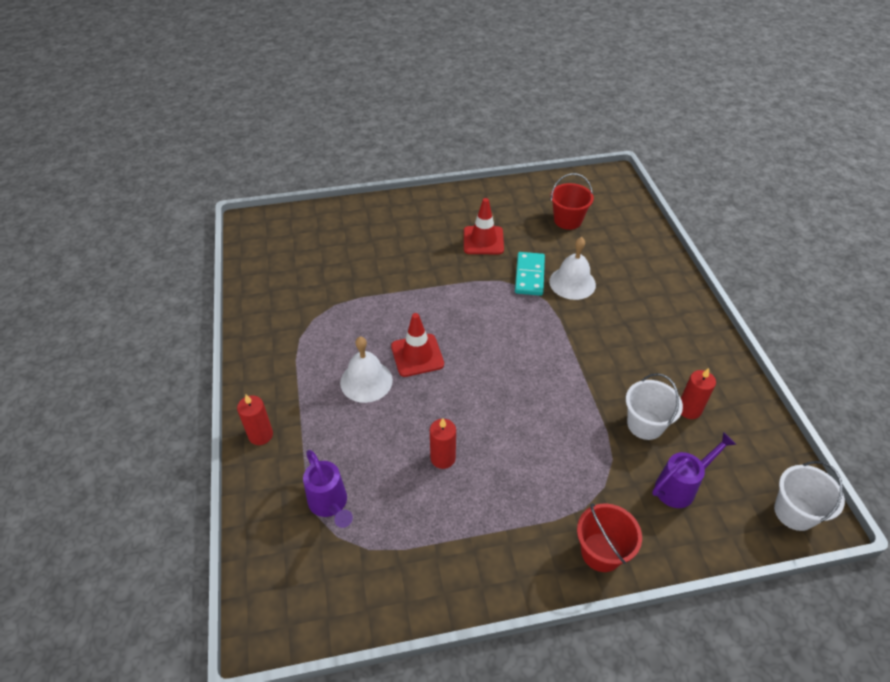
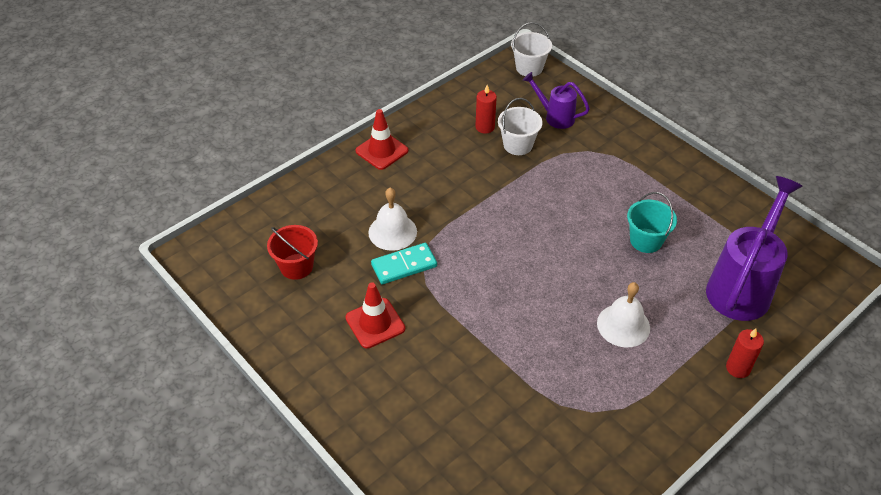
camera: 120 degrees left, 0 degrees up
(330, 505) = (742, 286): purple watering can -> purple watering can, size x1.86
(417, 355) = (566, 303): red traffic cone -> red traffic cone (382, 151)
(443, 458) = (646, 240): red candle -> turquoise bucket
(601, 552) = (636, 138): red bucket -> none

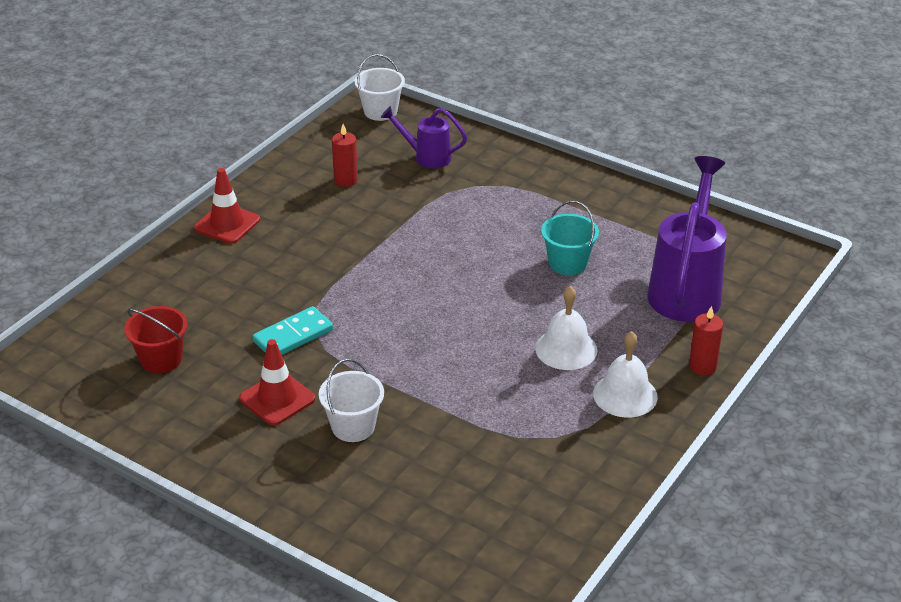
camera: 15 degrees left, 10 degrees down
(392, 232) = (268, 304): white bell -> white bell (625, 395)
(518, 145) = (391, 192): white bucket -> white bucket (353, 427)

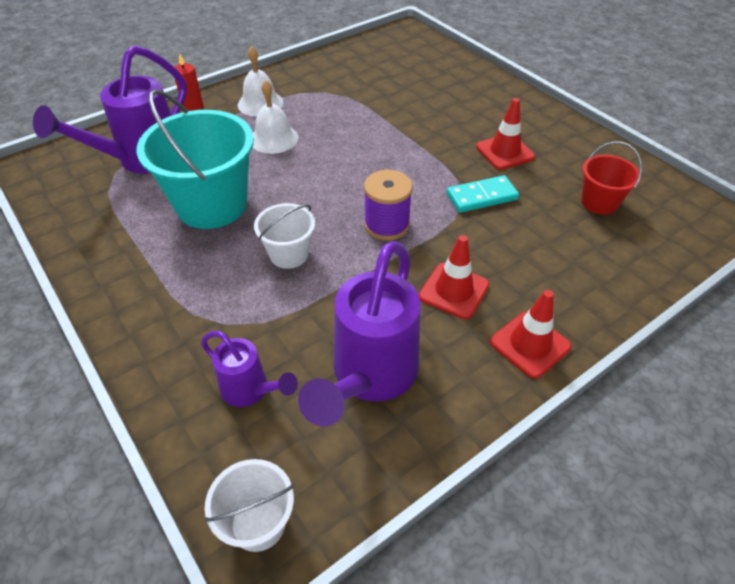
camera: 160 degrees left, 10 degrees up
(299, 246) = (454, 290): none -> red traffic cone
(346, 180) = (369, 378): red candle -> purple watering can
(353, 427) = (454, 123): white bucket -> white bucket (289, 254)
(382, 284) = (386, 225): none -> purple spool
(568, 263) = (212, 205): turquoise bucket -> turquoise bucket, size x1.94

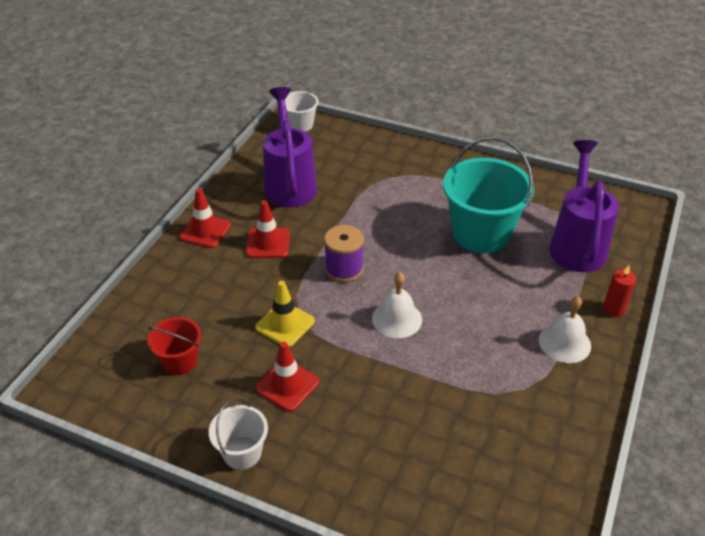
camera: 150 degrees right, 5 degrees down
(251, 391) = (346, 158): purple watering can -> none
(274, 138) = (505, 308): white bell -> white bell (397, 319)
(289, 254) = (393, 223): white bucket -> white bucket (242, 453)
(481, 196) = (285, 324): turquoise domino -> yellow traffic cone

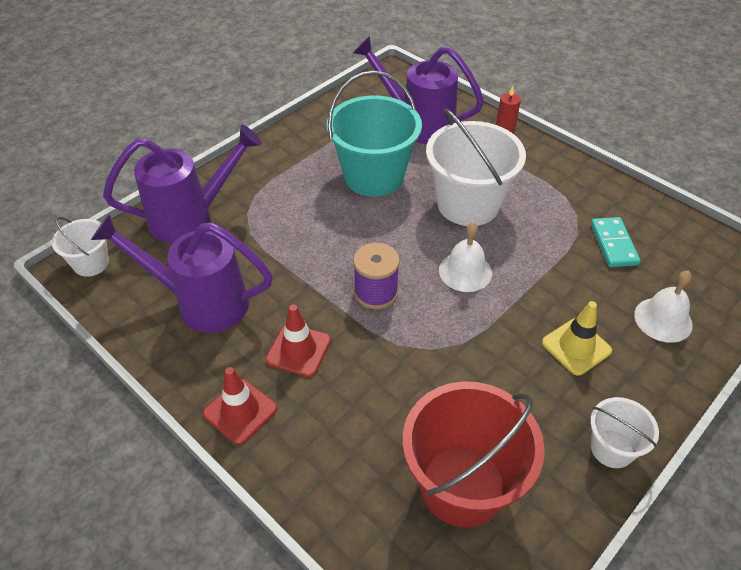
camera: 70 degrees left, 5 degrees up
(180, 361) = (462, 485): red bucket -> red bucket, size x1.94
(285, 324) = (439, 366): yellow traffic cone -> yellow traffic cone (576, 347)
(287, 385) = (529, 385): red traffic cone -> none
(369, 152) = (192, 217): none -> purple watering can
(485, 303) = (468, 204): none -> white bucket
(497, 426) = (614, 244): none -> turquoise domino
(564, 342) = (532, 173): white bell -> white bell (663, 319)

